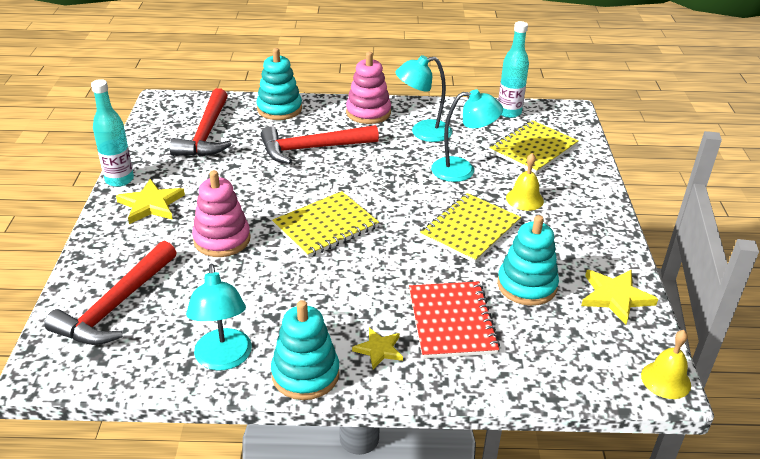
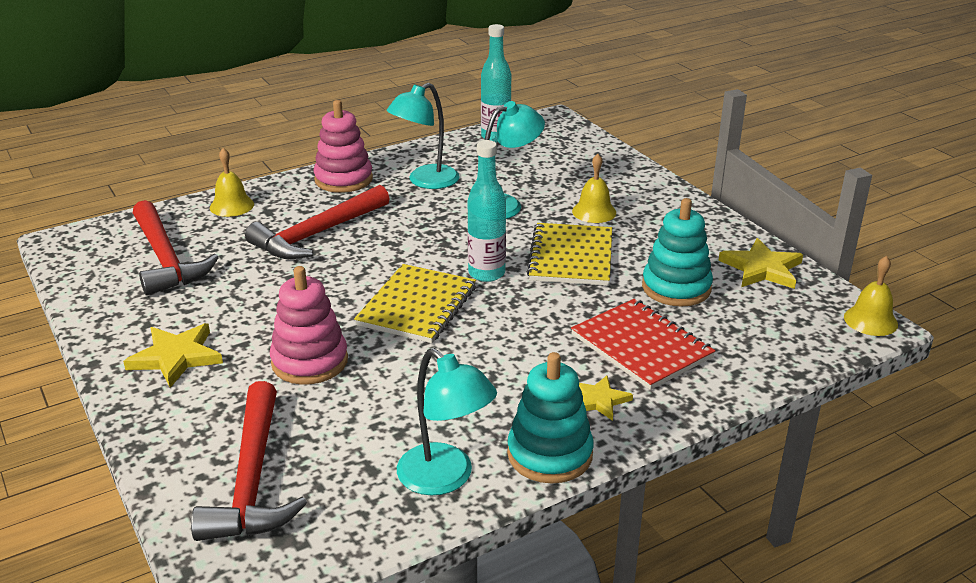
camera: 30 degrees left, 5 degrees down
(119, 180) = (101, 345): turquoise bottle -> turquoise bottle (486, 273)
(279, 109) = (231, 205): turquoise stacking toy -> yellow bell
(533, 149) = (554, 163): yellow notebook -> none

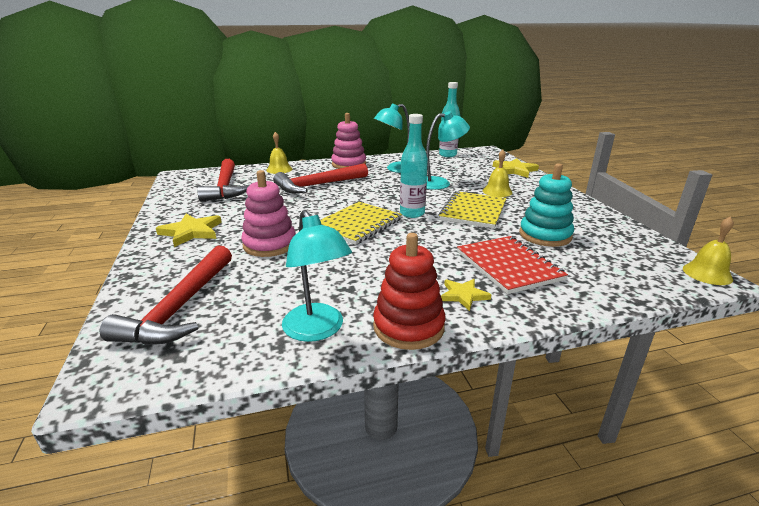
camera: 15 degrees right, 5 degrees down
(550, 454) = (408, 327): turquoise stacking toy -> red stacking toy
(761, 268) = (614, 232): yellow star -> yellow star (514, 170)

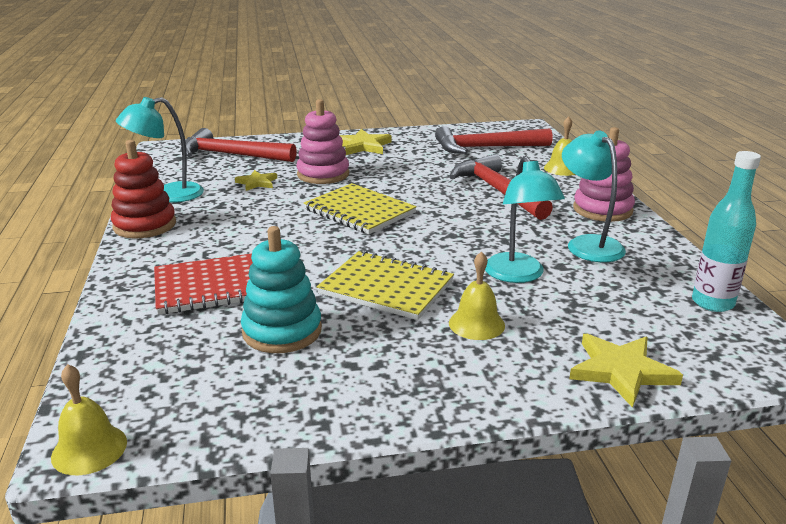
camera: 95 degrees right, 0 degrees up
(412, 213) = (386, 243): turquoise bottle -> none
(463, 295) = (172, 253): yellow star -> yellow star (257, 182)

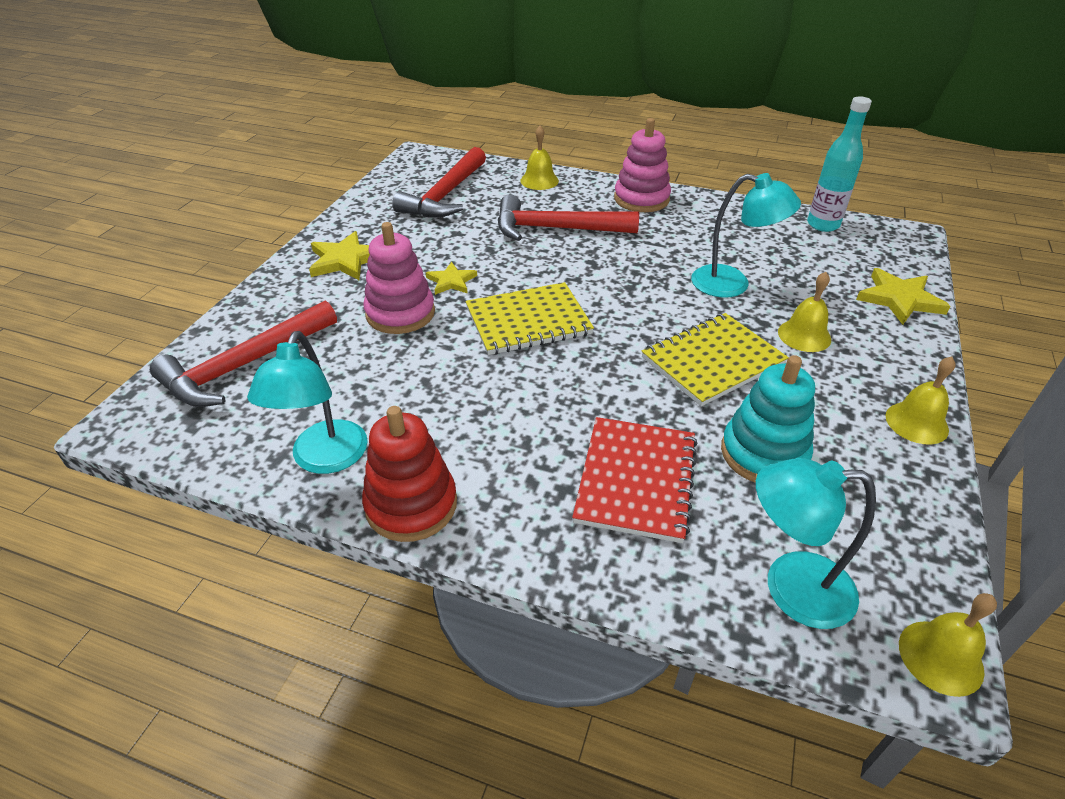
camera: 60 degrees left, 15 degrees up
(257, 182) = (369, 369): yellow star -> yellow star (451, 281)
(396, 406) = (916, 422): none -> yellow bell
(588, 244) = (699, 231): turquoise lamp -> turquoise lamp (790, 587)

